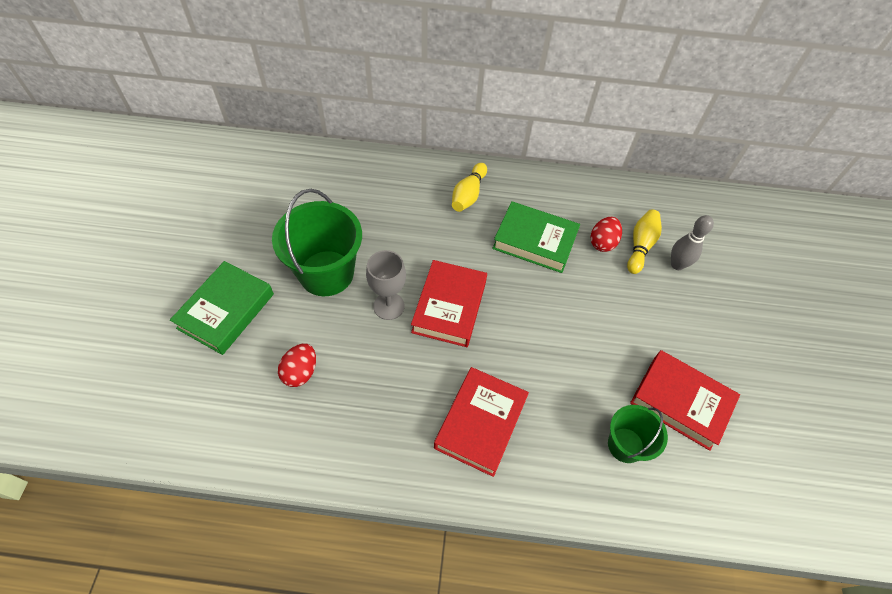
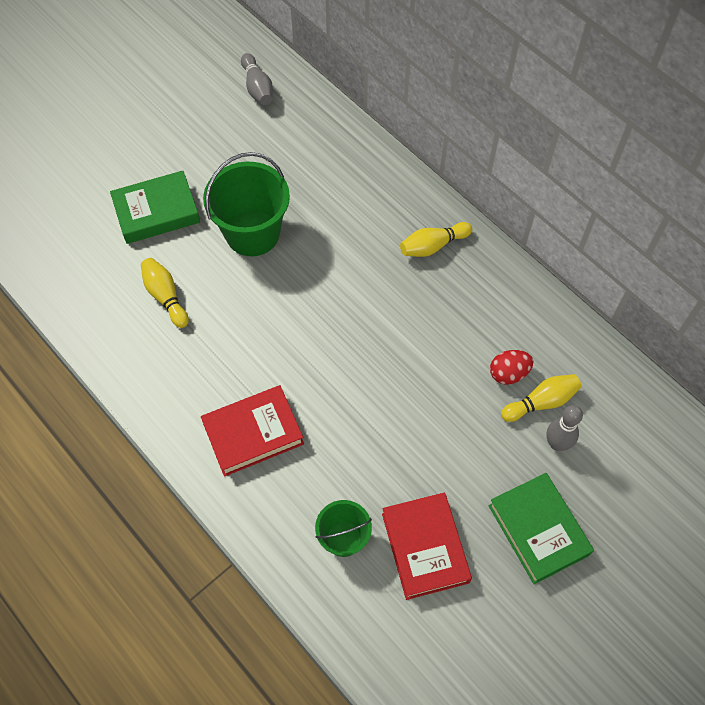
camera: 45 degrees right, 5 degrees up
(225, 167) = (257, 87): none -> grey bowling pin
(300, 372) = (165, 296): red egg -> yellow bowling pin
(389, 306) = (273, 294): grey goblet -> none
(449, 307) = (319, 329): red book -> none
(534, 241) = (447, 328): green book -> green book (538, 530)

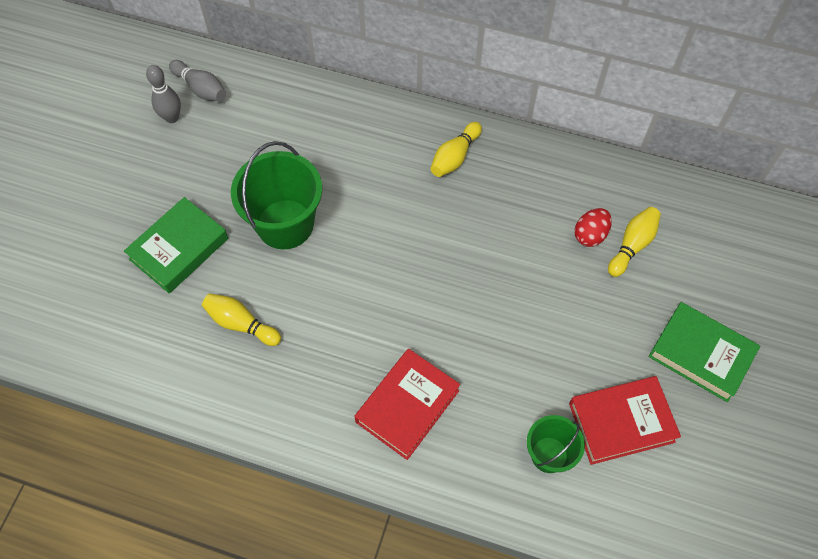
camera: 30 degrees left, 0 degrees up
(425, 548) = (621, 423): red book -> red book turned 60 degrees counterclockwise
(557, 443) = (667, 273): grey bowling pin -> grey bowling pin (172, 117)

